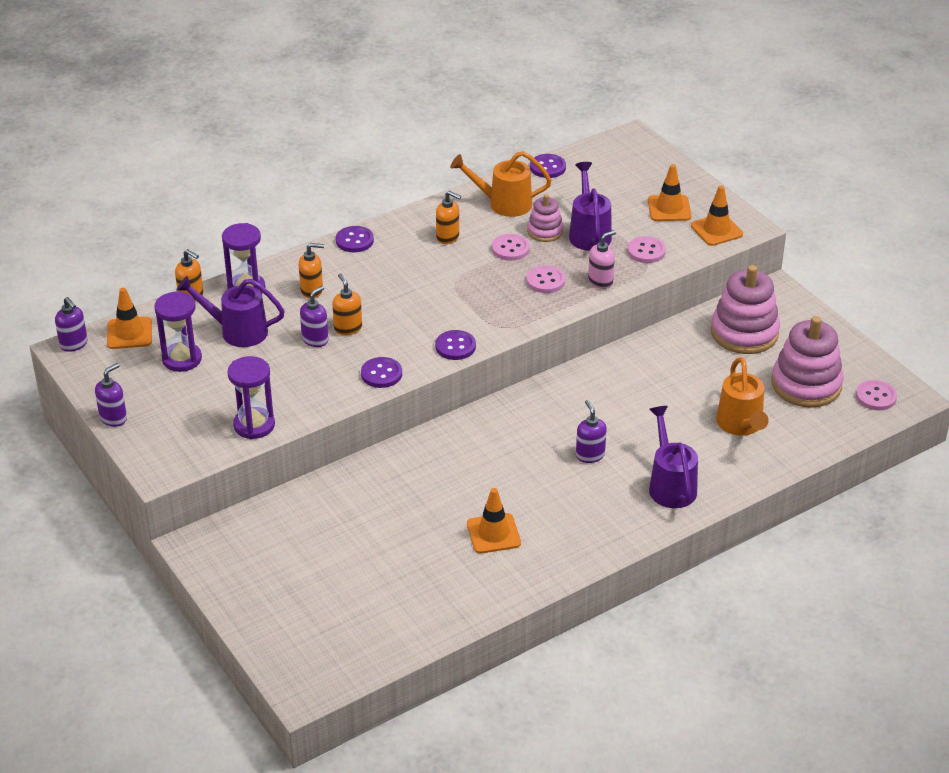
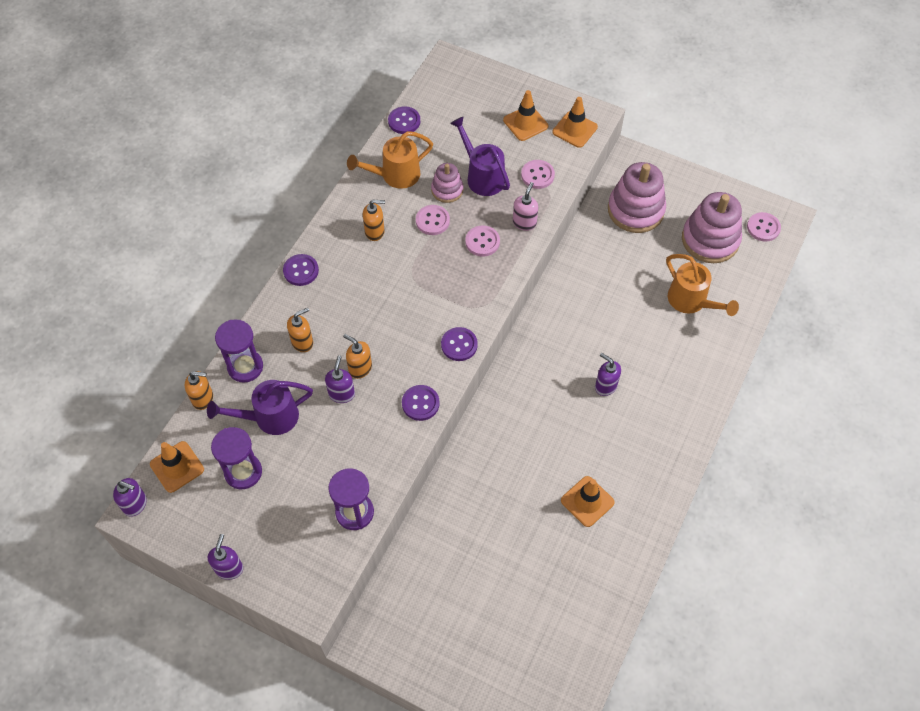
camera: 30 degrees left, 20 degrees up
(670, 485) = (680, 385): purple watering can -> none

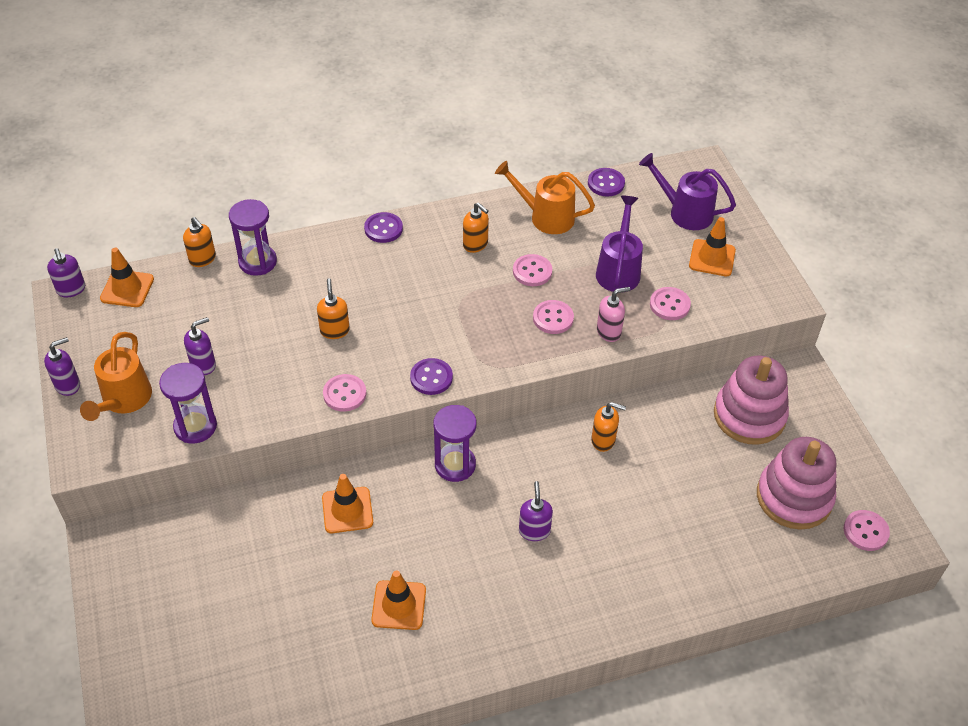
camera: 45 degrees right, 10 degrees down
(243, 472) = (162, 330): purple hourglass -> purple hourglass (455, 465)
(269, 417) = (227, 309): purple watering can -> purple watering can (684, 212)
(302, 342) = (319, 278): orange soap dispenser -> orange soap dispenser (603, 440)
(341, 394) = (297, 337): purple soap dispenser -> purple soap dispenser (203, 365)
(420, 403) = (344, 394): purple button -> pink button
(447, 190) = (575, 258): pink stacking toy -> none
(575, 129) = (752, 295): orange traffic cone -> orange traffic cone (347, 510)
(691, 301) = (706, 532): orange watering can -> orange watering can (123, 400)

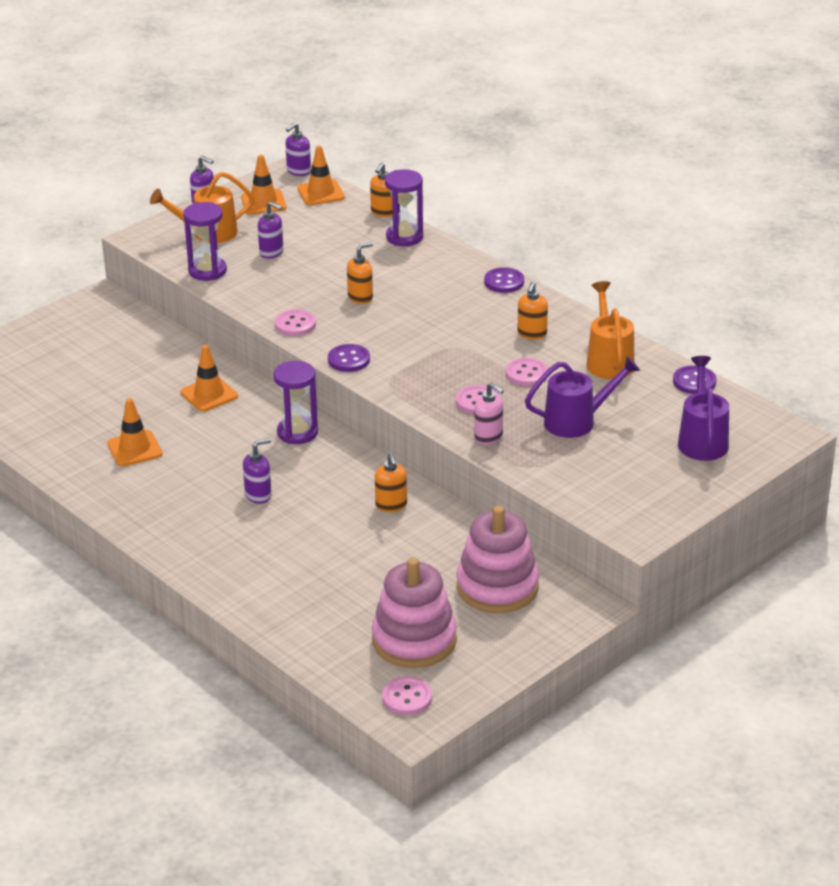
camera: 65 degrees right, 15 degrees down
(669, 305) = (558, 463): pink button -> none
(712, 258) = (650, 473): orange traffic cone -> orange traffic cone (263, 202)

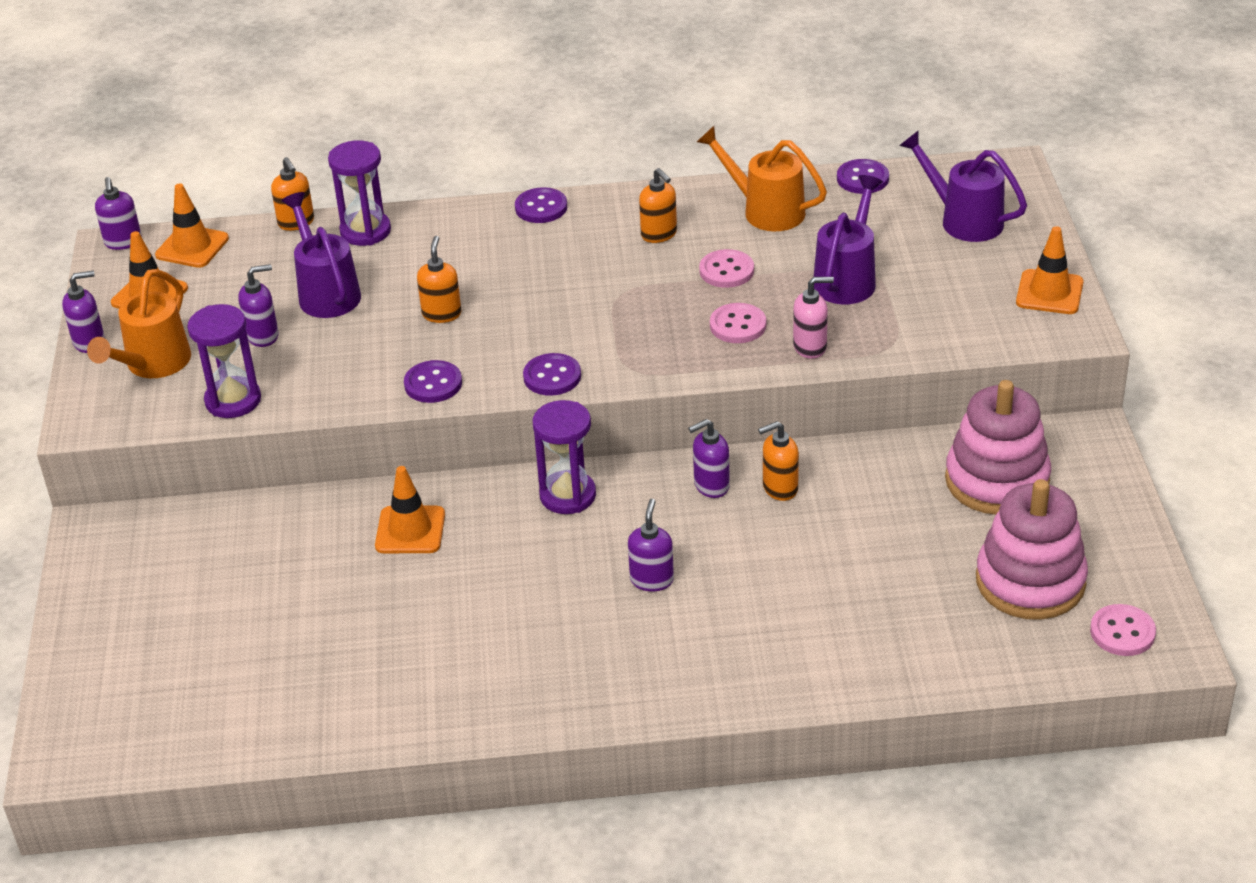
camera: 50 degrees left, 5 degrees up
(134, 449) = (445, 641): orange traffic cone -> orange traffic cone (1049, 292)
(295, 324) = (433, 384): pink button -> purple button
(333, 252) = (326, 292): none -> purple watering can
(364, 479) = (711, 486): none -> purple soap dispenser
(391, 505) = (779, 488): orange soap dispenser -> orange soap dispenser turned 135 degrees clockwise

